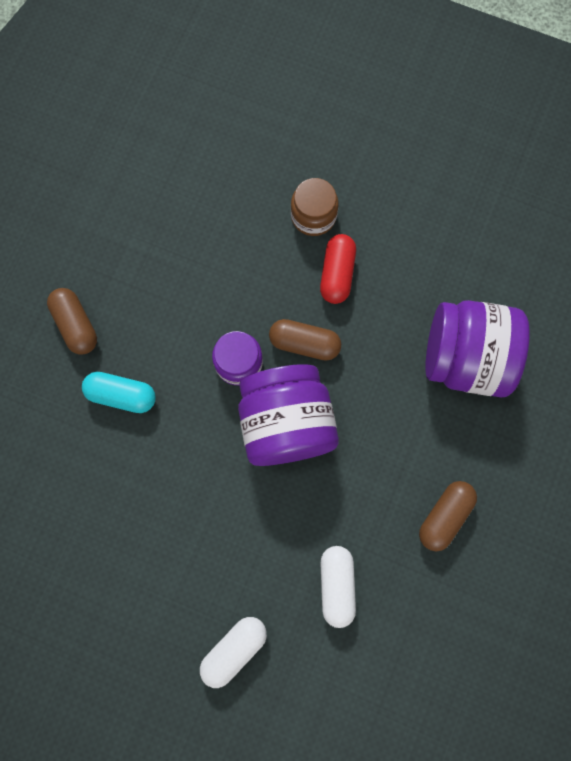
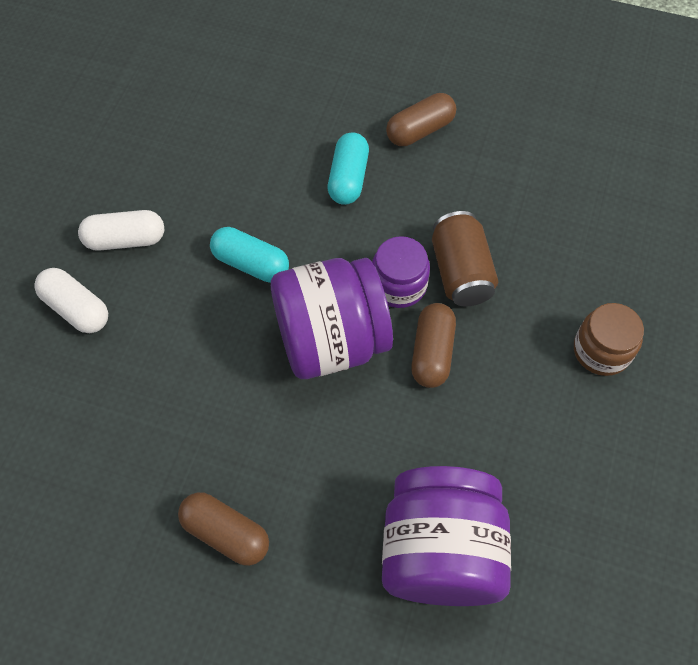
camera: 85 degrees right, 15 degrees down
(204, 488) = (251, 264): none -> turquoise capsule
(232, 311) = (460, 272): none -> brown can
(336, 585) = (142, 409): white capsule -> white capsule (125, 240)
(337, 274) = (529, 383): red capsule -> none

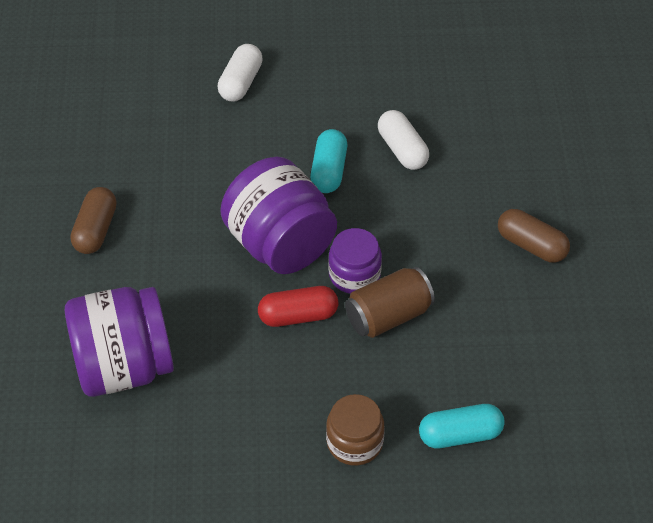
camera: 70 degrees right, 10 degrees down
(125, 240) = (314, 88): white capsule -> white capsule (402, 150)
(348, 178) = (448, 209): turquoise capsule -> turquoise capsule (460, 435)
(432, 353) = (298, 316): brown capsule -> red capsule

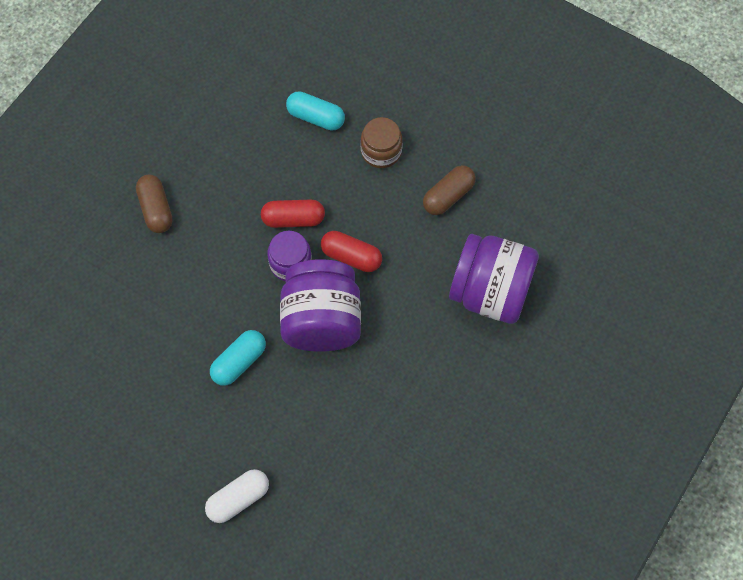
camera: 145 degrees left, 15 degrees up
(96, 230) = (445, 421): brown capsule -> brown capsule (448, 196)
(388, 316) = (293, 219): brown can -> red capsule
(402, 150) = (171, 345): white capsule -> none

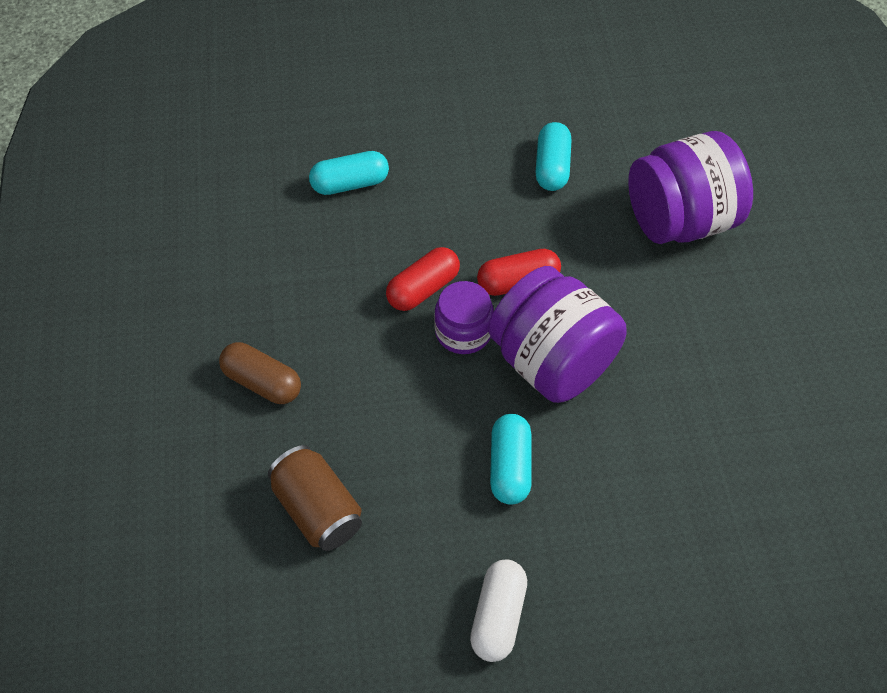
camera: 40 degrees left, 10 degrees down
(120, 305) = (318, 510): none -> brown can
(238, 499) = (656, 609): white capsule -> white capsule (498, 616)
(381, 151) = (447, 171): brown jar -> none
(448, 196) = (552, 167): brown capsule -> turquoise capsule

